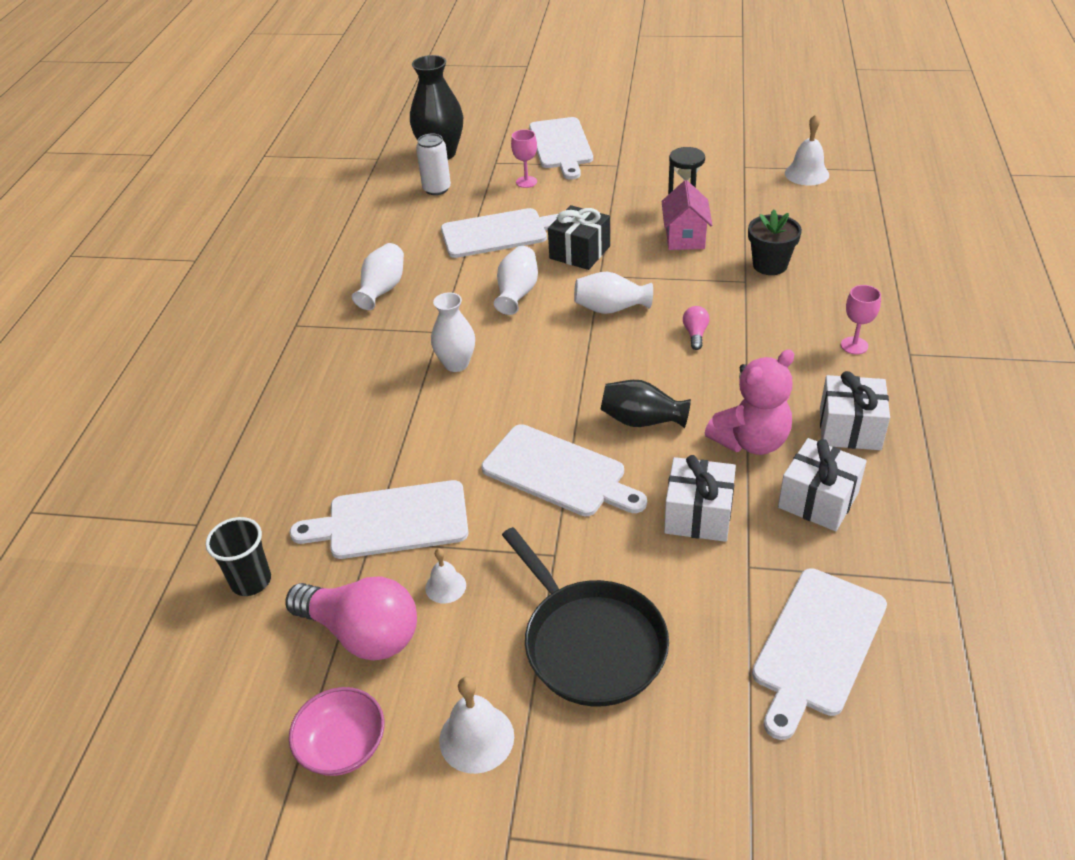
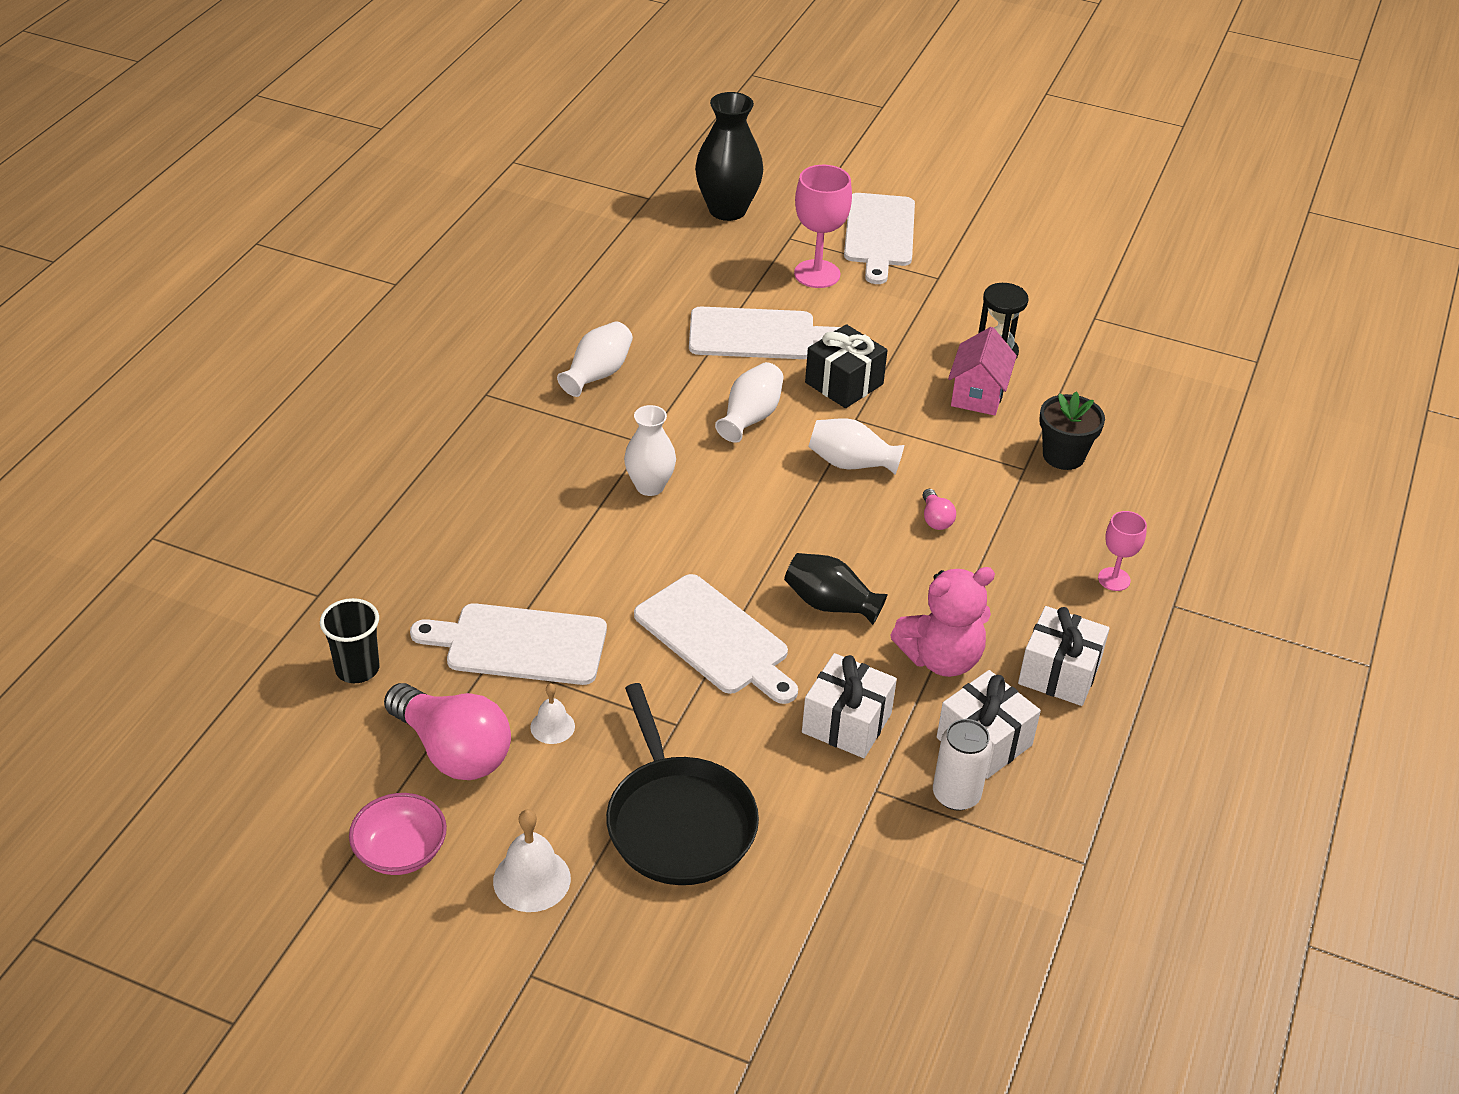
camera: 10 degrees right, 0 degrees up
(436, 189) = (705, 258): white can -> white can (956, 795)
(526, 182) = (817, 274): pink goblet -> pink goblet, size x1.71
(695, 334) = (935, 519): pink light bulb -> pink light bulb turned 150 degrees clockwise
(806, 174) = (1168, 346): white bell -> none
(817, 646) = (909, 887): white cutting board -> none

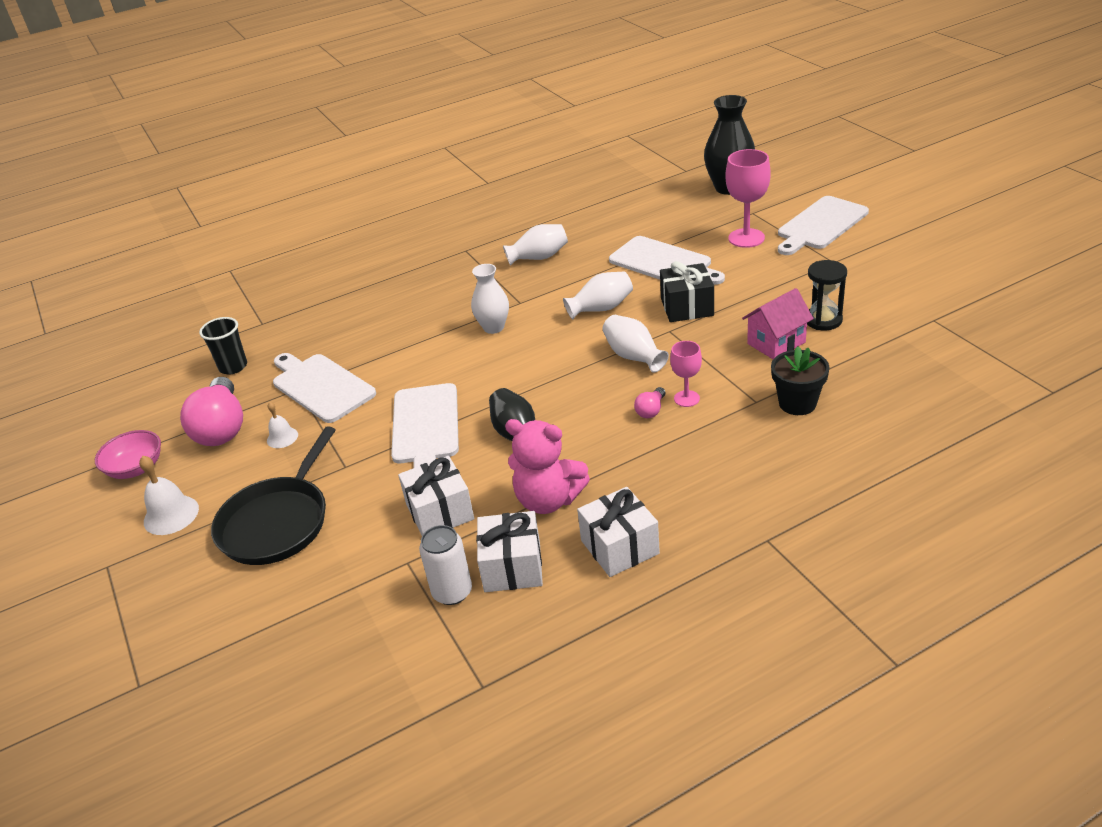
camera: 45 degrees right, 5 degrees down
(1114, 579) = (739, 501): pink goblet -> pink goblet (686, 398)

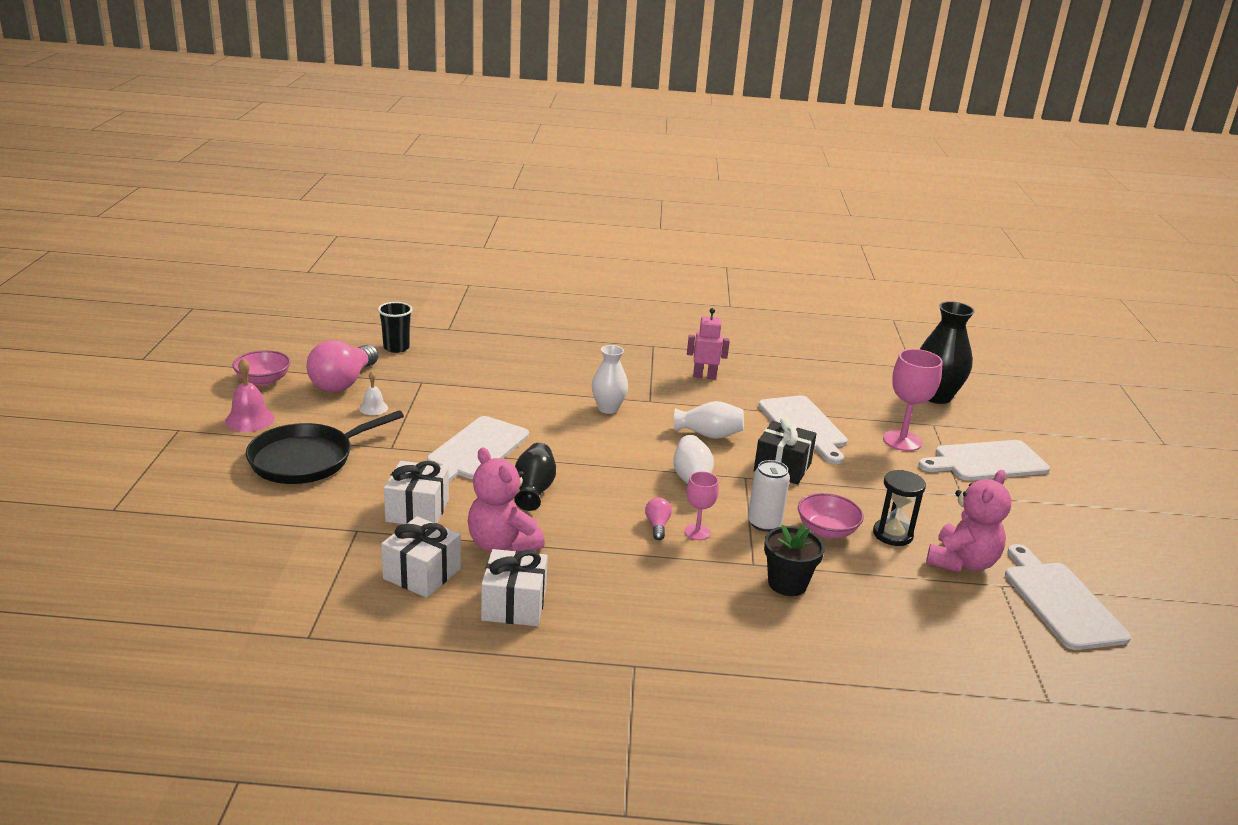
camera: 25 degrees right, 10 degrees down
(171, 515) = (250, 419): white bell -> pink bell
(321, 386) = (437, 388): white cutting board -> white cutting board (1060, 601)
(452, 592) = (362, 566): white can -> white can (764, 523)
(539, 257) = (704, 376): white vase -> pink robot
(651, 410) = (657, 525): pink light bulb -> pink light bulb turned 120 degrees clockwise
(776, 343) = (826, 530): pink house -> pink bowl
(891, 316) = (961, 562): none -> pink teddy bear

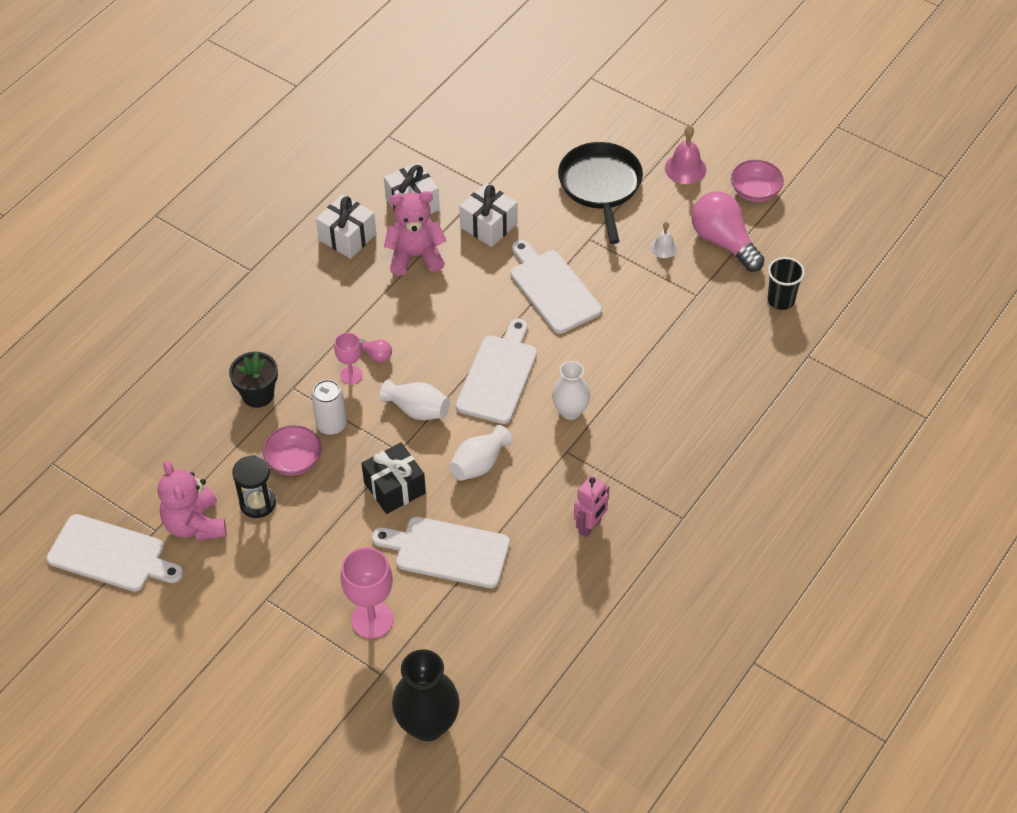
camera: 125 degrees right, 25 degrees up
(534, 490) = (472, 301): black vase -> none
(986, 462) = (294, 666): white cutting board -> white cutting board (498, 375)

